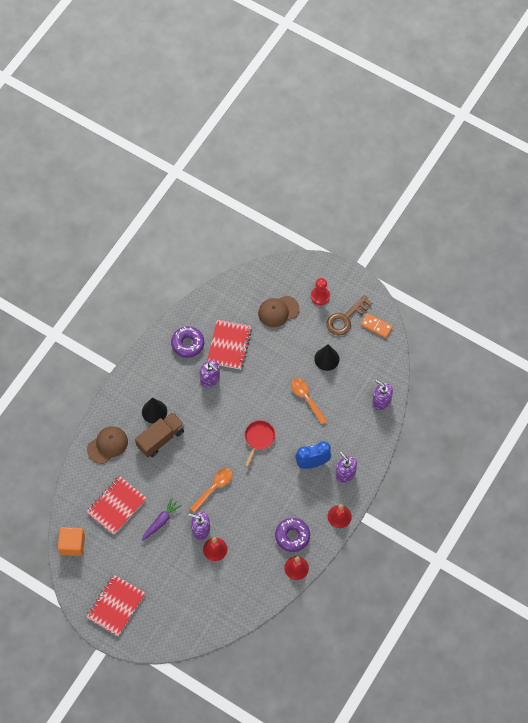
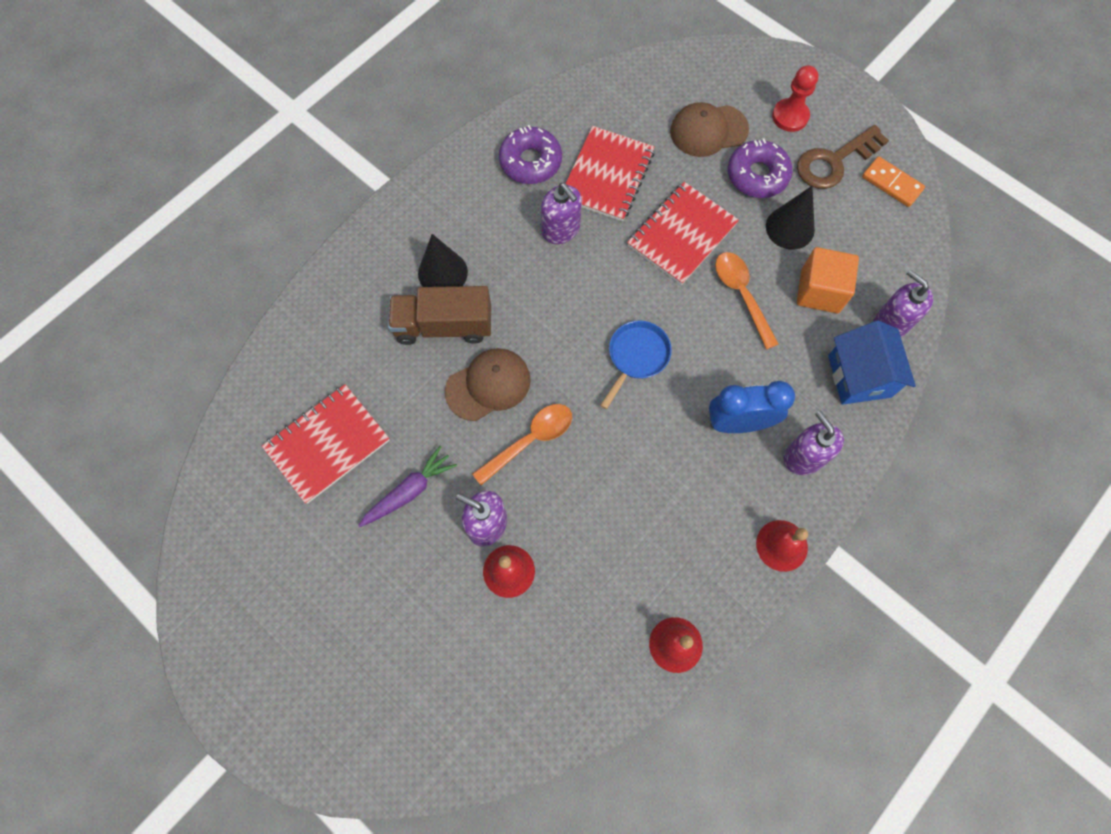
camera: 10 degrees right, 5 degrees up
(72, 544) = (219, 509): orange cube -> orange cube (819, 291)
(107, 445) = (339, 321): brown cap -> brown cap (488, 385)
(116, 605) = (274, 660): red notebook -> red notebook (681, 235)
(160, 438) = (444, 326): brown truck -> brown truck turned 150 degrees counterclockwise
(259, 438) = (636, 357): red pan -> blue pan
(292, 536) = (676, 571): purple donut -> purple donut (757, 175)
(368, 430) = (859, 376): none -> blue house

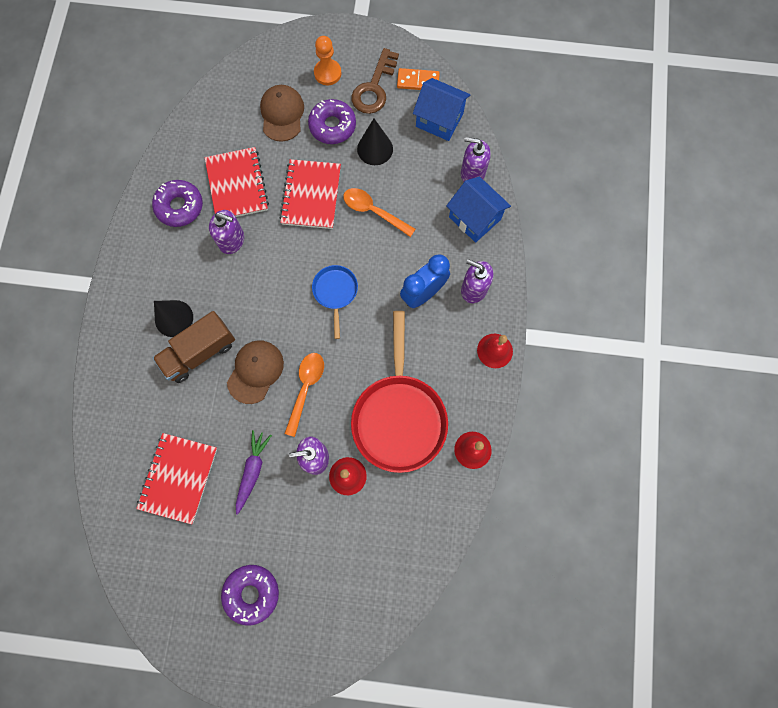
camera: 35 degrees left, 5 degrees up
(313, 626) = (251, 593): none -> purple donut
(614, 544) = (399, 417): none -> red pan
(708, 130) = (282, 114): brown cap -> brown cap turned 135 degrees clockwise
(790, 116) = (327, 73): red pawn -> orange pawn
(819, 291) = (418, 179): orange cube -> none
(889, 240) = (439, 120): none -> blue house

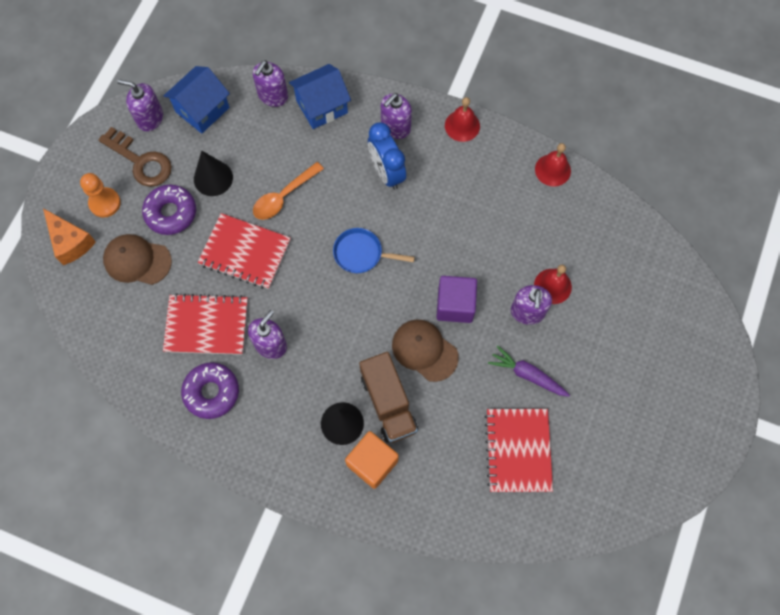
camera: 75 degrees left, 5 degrees down
(144, 352) = (372, 463): none -> orange cube
(178, 478) = (518, 450): red notebook -> red notebook turned 60 degrees clockwise
(251, 593) = (647, 400): purple donut -> none
(285, 60) = (71, 242): none -> orange cheese
(305, 388) = (455, 305): orange spoon -> purple cube
(399, 417) = (505, 226): red pan -> none
(418, 81) = (150, 118): orange domino -> purple soap dispenser

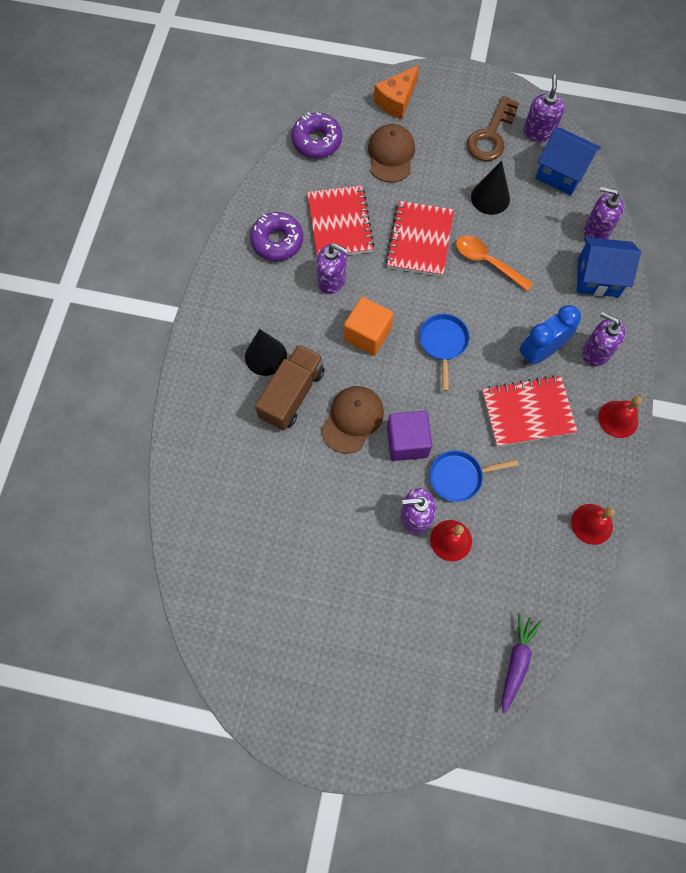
camera: 80 degrees right, 0 degrees up
(105, 203) = (441, 117): orange pawn -> none
(171, 213) = (445, 171): purple donut -> purple donut (317, 141)
(321, 106) = (598, 277): blue house -> blue house turned 45 degrees counterclockwise
(372, 463) = (231, 389): orange cube -> orange cube (367, 334)
(388, 403) = (292, 394): brown truck -> brown truck turned 150 degrees clockwise
(495, 267) = (459, 477): none -> blue pan
(518, 450) = (263, 526): red notebook -> red notebook (527, 412)
(527, 375) = (345, 525): purple carrot -> purple carrot (516, 662)

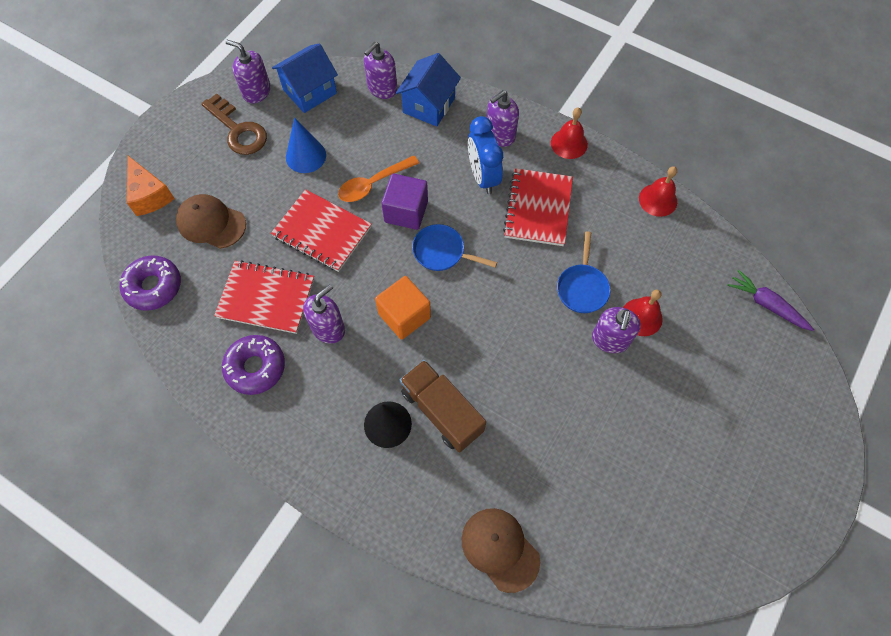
camera: 70 degrees left, 5 degrees down
(352, 419) = (491, 362): brown cap -> brown cap (500, 549)
(407, 442) = (532, 320): purple cube -> purple cube (406, 211)
(490, 197) = (306, 156): black cone -> blue cone

